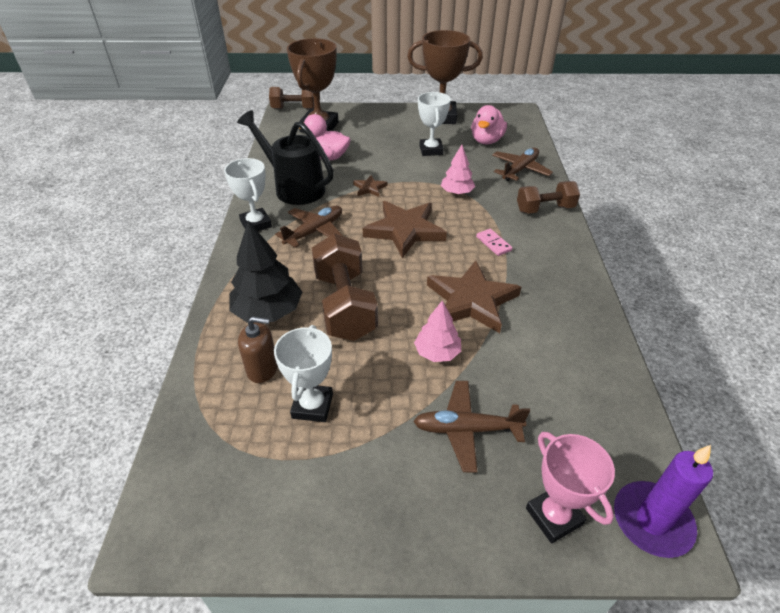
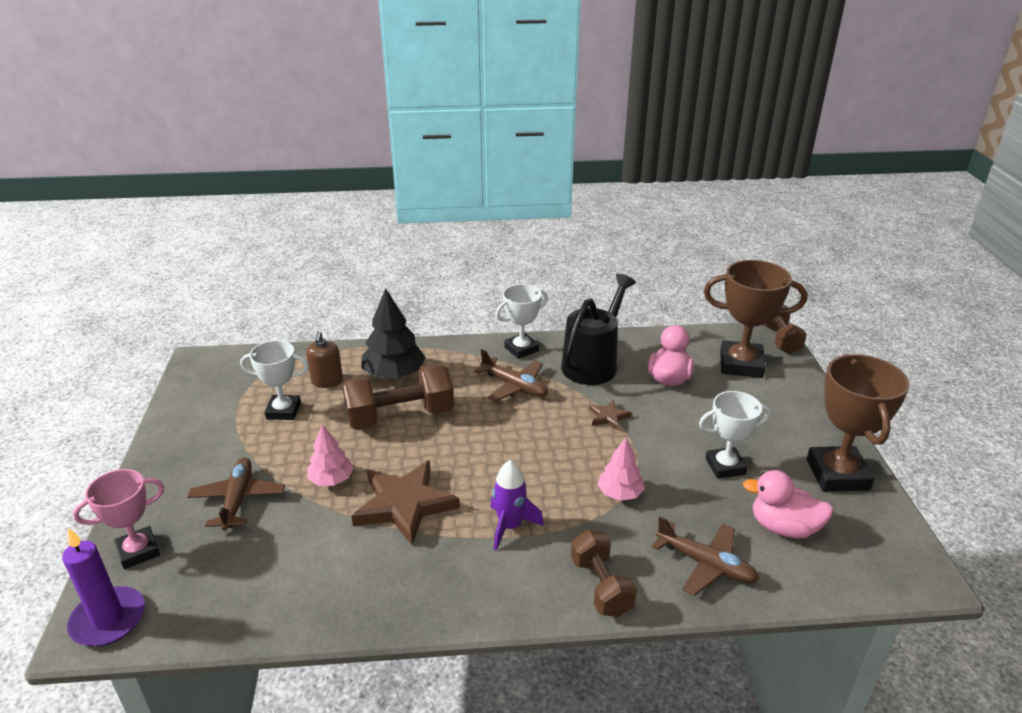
camera: 85 degrees right, 10 degrees down
(405, 230) = (526, 450): brown star -> none
(493, 243) = (510, 526): pink domino -> purple rocket

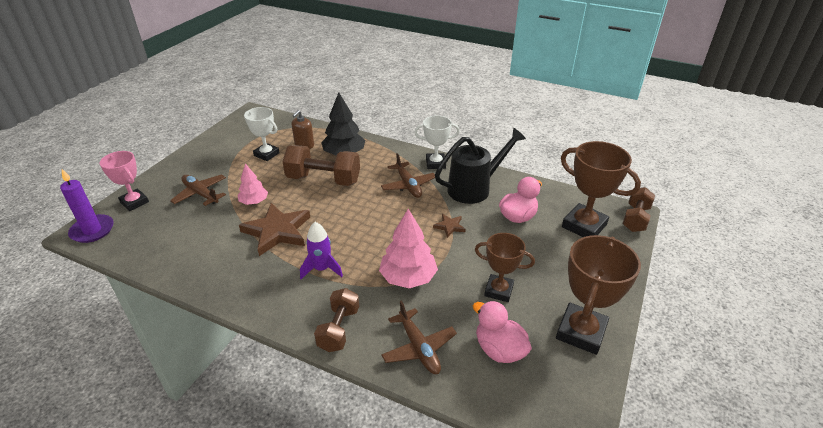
camera: 30 degrees right, 5 degrees up
(138, 551) = (134, 202): pink trophy -> pink trophy turned 45 degrees clockwise
(238, 499) = (200, 194): brown plane -> brown plane turned 75 degrees counterclockwise
(620, 493) = (408, 277): pink tree -> pink tree, size x1.64
(725, 466) = (498, 290): white trophy -> brown trophy

